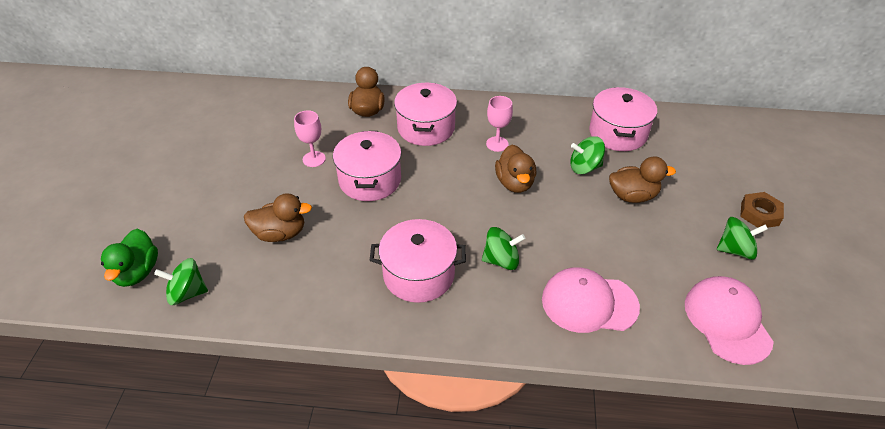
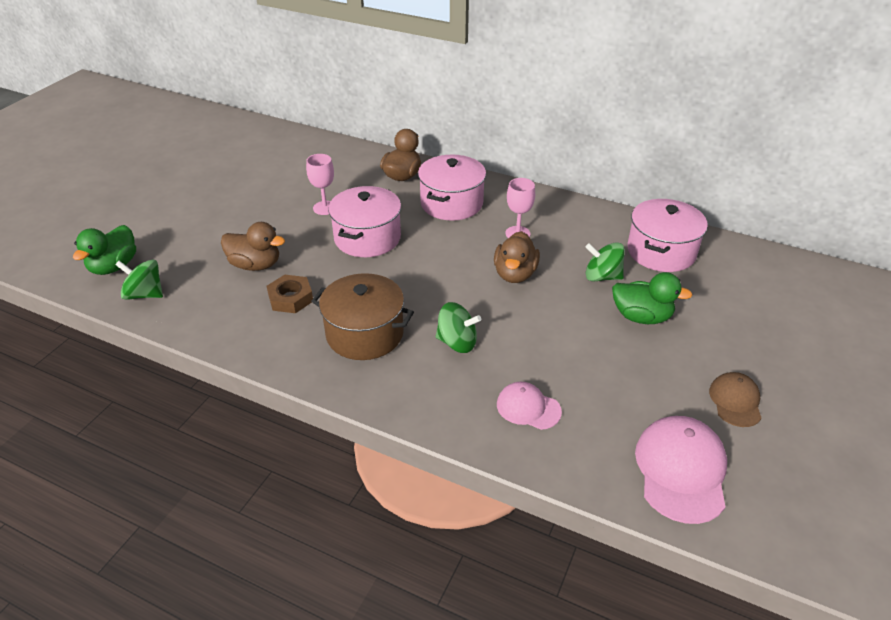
camera: 20 degrees right, 5 degrees down
(419, 274) = (365, 334): pink pot -> brown pot
(589, 303) = (528, 408): pink cap -> pink cap, size x0.59
(632, 196) = (641, 317): brown duck -> green duck
(735, 250) = (735, 401): green spinning top -> brown cap
(759, 214) = (789, 372): brown nut -> brown nut (290, 298)

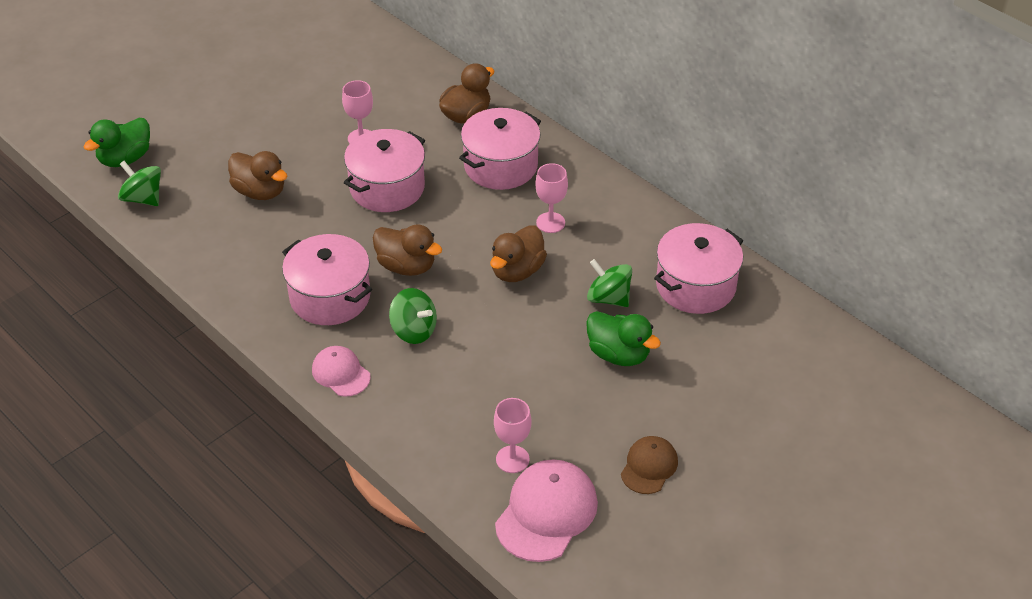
camera: 20 degrees right, 5 degrees up
(290, 298) = (277, 239): brown nut -> none
(365, 334) = (330, 297): brown pot -> pink pot
(419, 292) = (406, 266): none -> brown duck
(528, 408) = (442, 414): pink cap -> pink cap (341, 373)
(616, 430) = (512, 459): none -> pink goblet

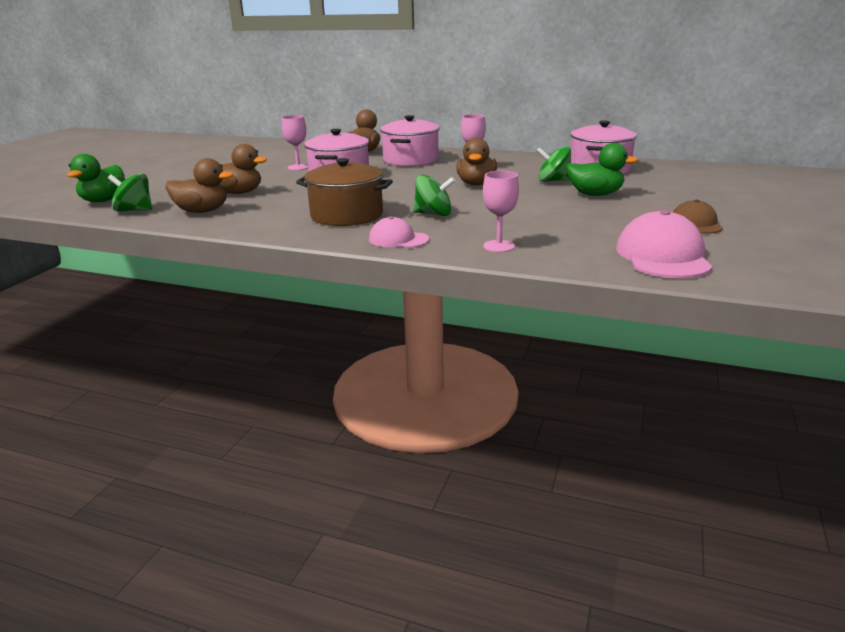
camera: 25 degrees left, 20 degrees down
(330, 297) = (347, 215): pink pot -> brown pot
(406, 266) = (392, 196): brown duck -> brown duck (202, 211)
(512, 459) = (595, 242): pink goblet -> pink goblet (499, 246)

